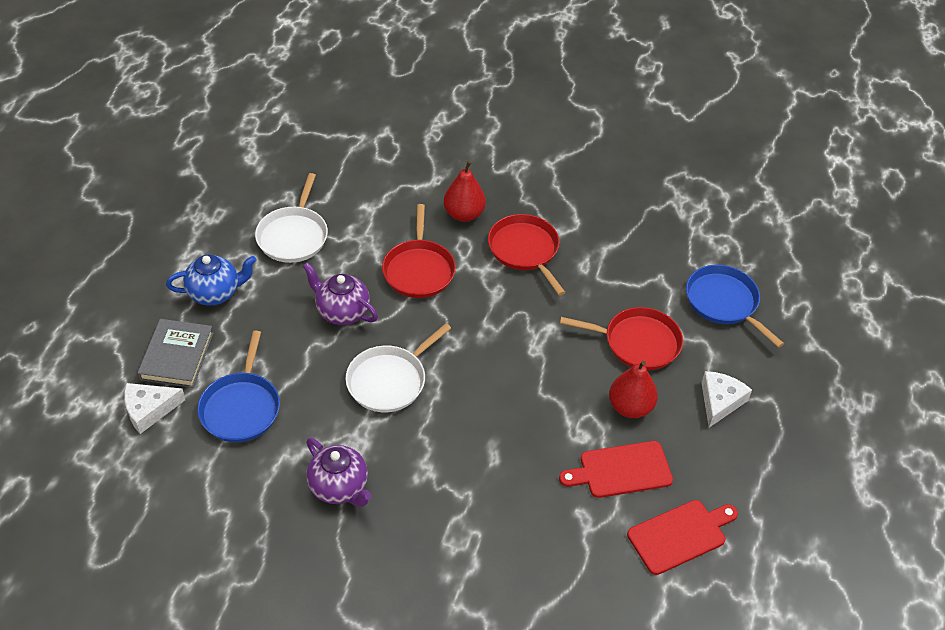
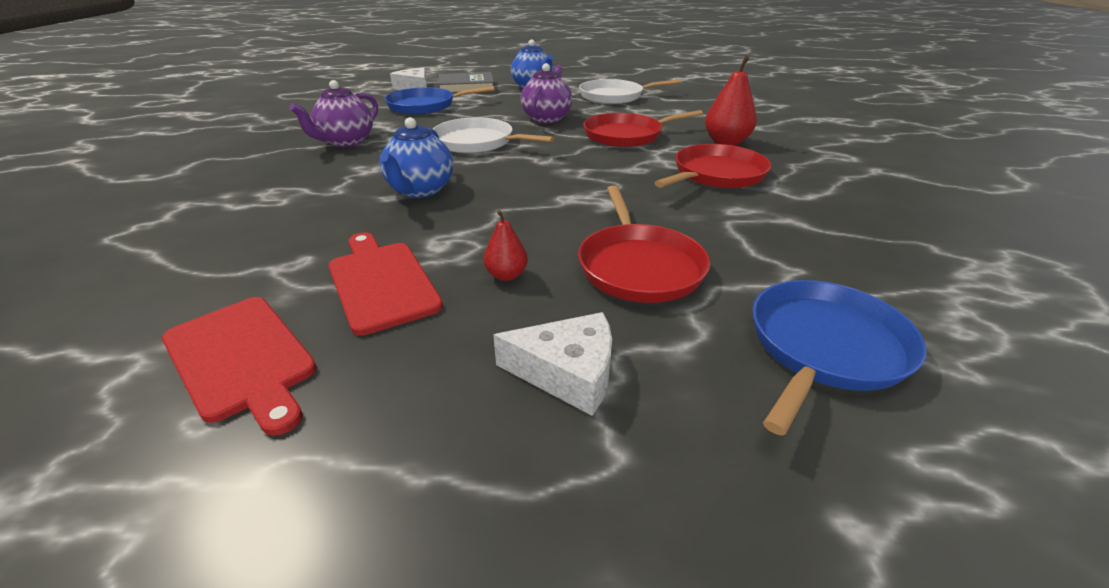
camera: 75 degrees right, 15 degrees down
(487, 437) = (420, 190): none -> blue teapot
(630, 407) = (506, 275): red pear -> red pear, size x0.56

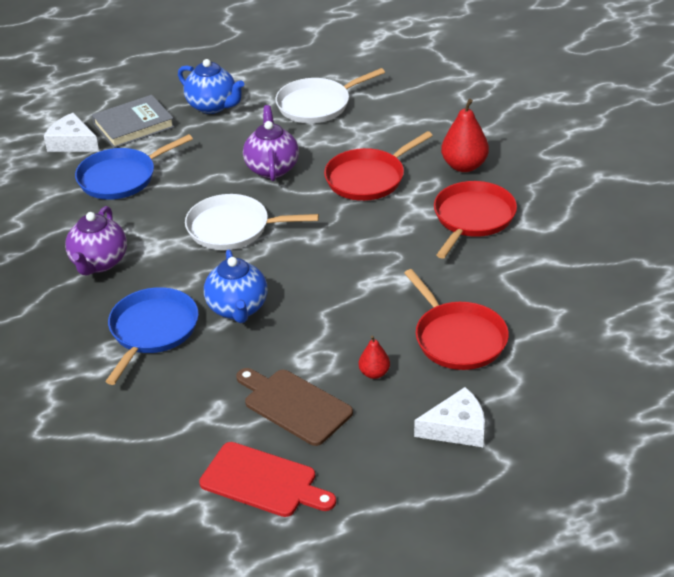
camera: 20 degrees left, 5 degrees up
(381, 282) = (294, 405): red cutting board -> brown cutting board
(824, 347) = (588, 367): blue pan -> blue pan (152, 331)

